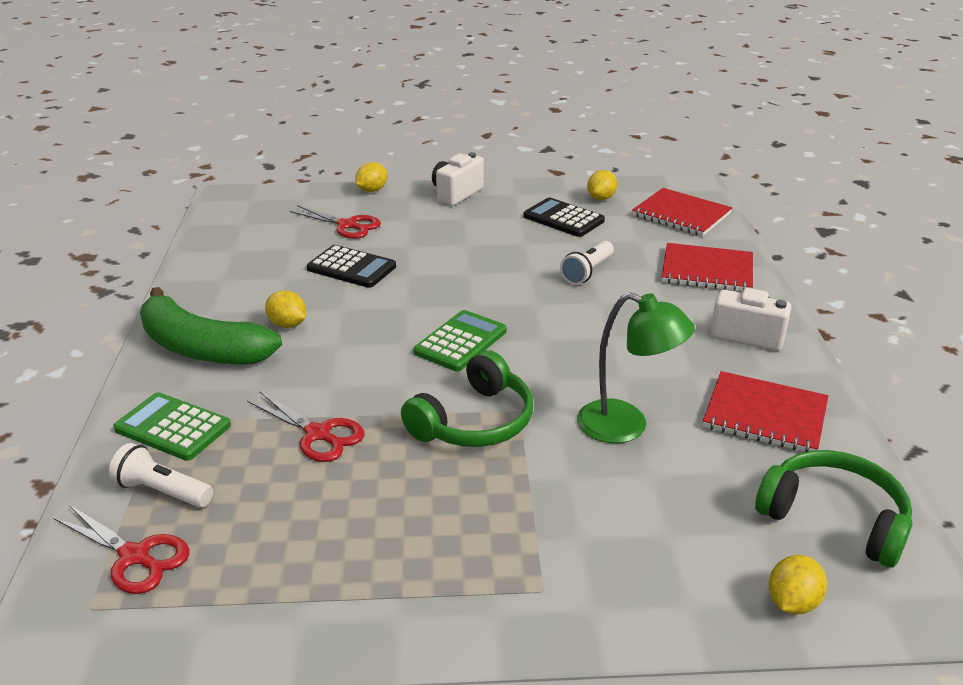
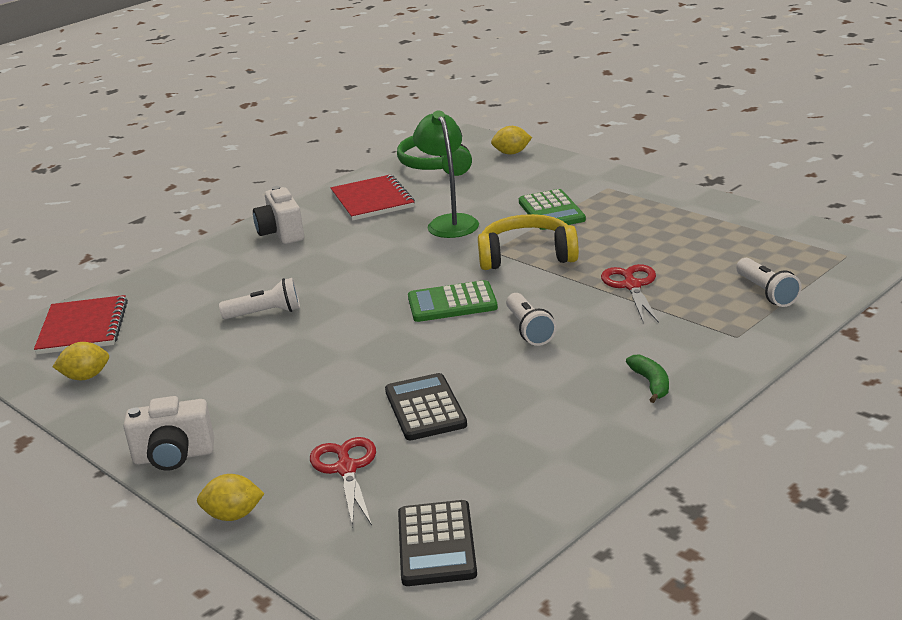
camera: 130 degrees left, 5 degrees down
(135, 556) = (807, 268): red scissors -> none
(172, 427) = (729, 328): green calculator -> green calculator (551, 211)
(202, 348) = (651, 383): green banana -> green banana, size x0.42
(288, 324) = (556, 374): yellow lemon -> none
(358, 348) = (529, 330): none -> white flashlight
(474, 421) = (527, 255): green headphones -> yellow headphones
(563, 219) = (165, 371): black calculator -> black calculator (436, 544)
(707, 270) = (194, 277): red notebook -> none

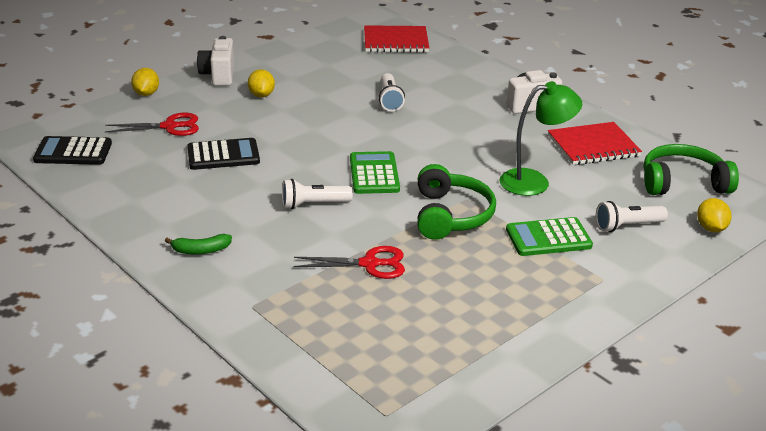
camera: 90 degrees right, 5 degrees up
(86, 377) = (328, 46): yellow lemon -> yellow lemon (261, 95)
(527, 255) = (451, 215): yellow headphones -> green headphones
(766, 293) = (324, 340): white flashlight -> white flashlight (627, 226)

